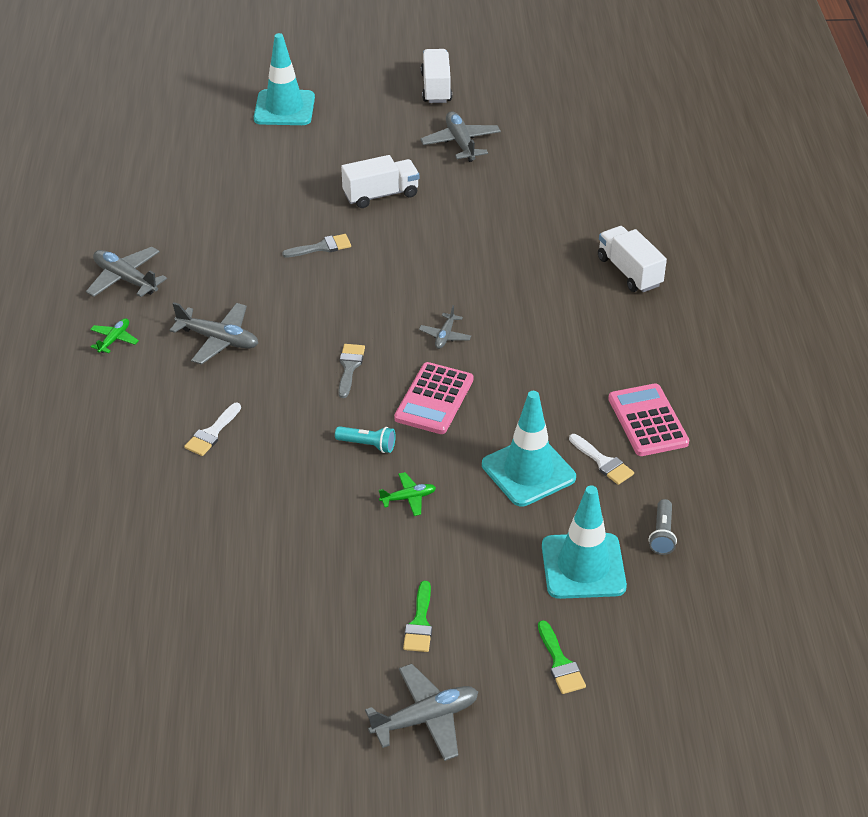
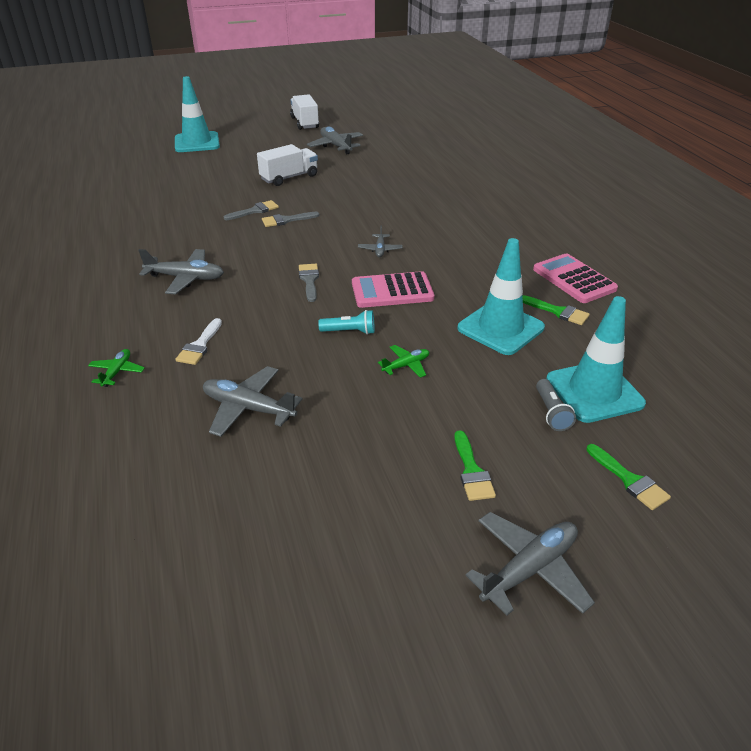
camera: 15 degrees left, 5 degrees down
(114, 339) = (88, 291): green plane -> green plane (117, 372)
(125, 279) = (90, 250): grey plane -> grey plane (248, 408)
(353, 269) = (286, 220): none -> grey brush
(434, 399) = (392, 291): pink calculator -> pink calculator turned 75 degrees clockwise
(603, 462) = (558, 312): white brush -> green brush
(629, 272) = (498, 196): white truck -> none
(662, 534) = (643, 355): grey flashlight -> grey flashlight (551, 412)

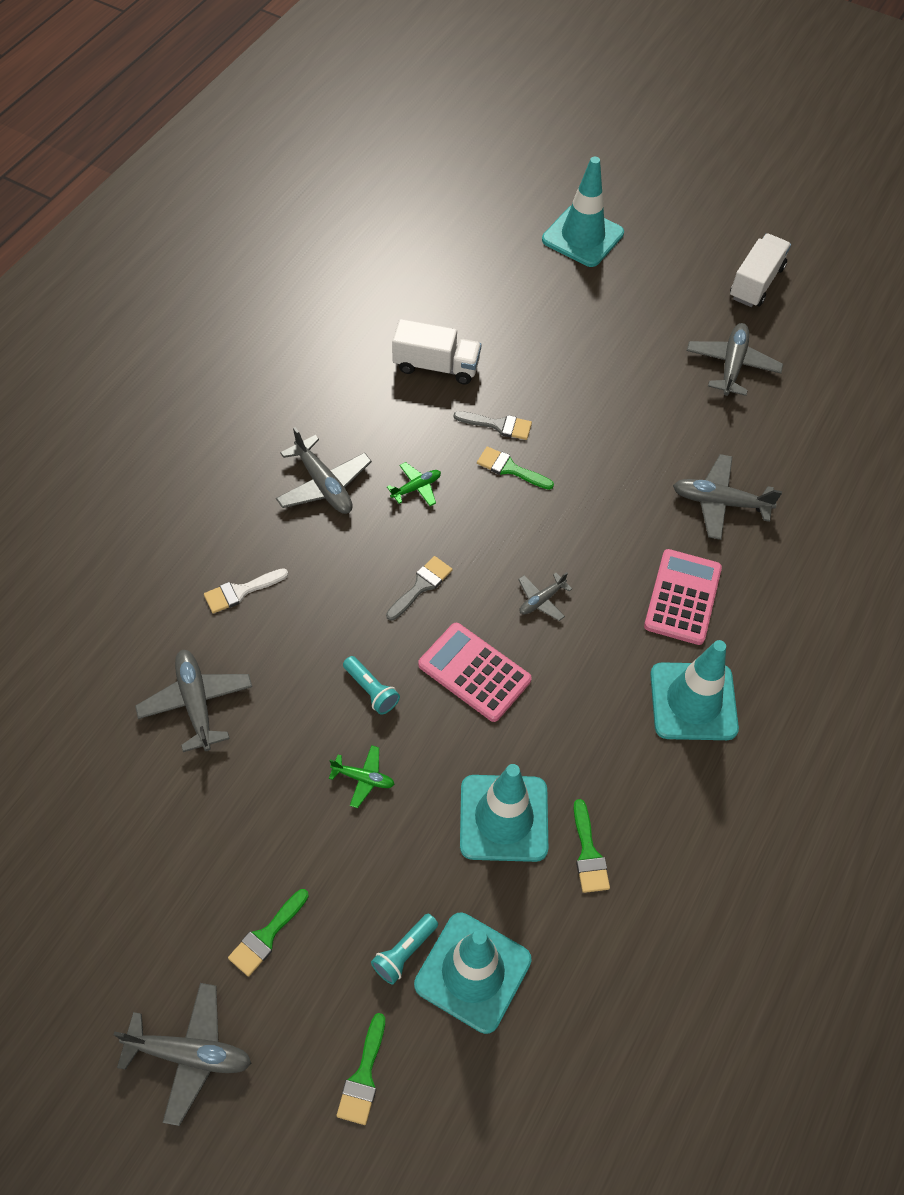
camera: 45 degrees right, 20 degrees up
(117, 372) = (154, 567): green plane -> green plane (416, 488)
(286, 220) = (510, 468): grey brush -> green brush
(289, 177) = (602, 390): white truck -> white truck (436, 366)
(403, 181) = (720, 502): none -> grey plane
(504, 239) = (693, 701): none -> turquoise traffic cone
(551, 412) = (404, 952): grey flashlight -> turquoise flashlight
(574, 279) = (674, 829): pink calculator -> pink calculator (683, 597)

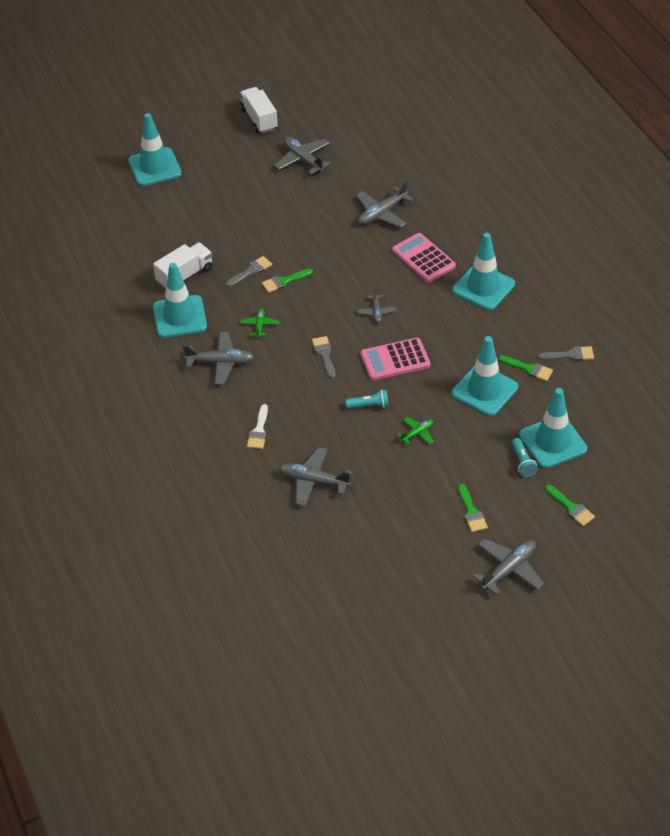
camera: 50 degrees left, 10 degrees down
(366, 401) = (180, 317): none -> turquoise traffic cone
(659, 895) = (570, 355): none -> grey brush

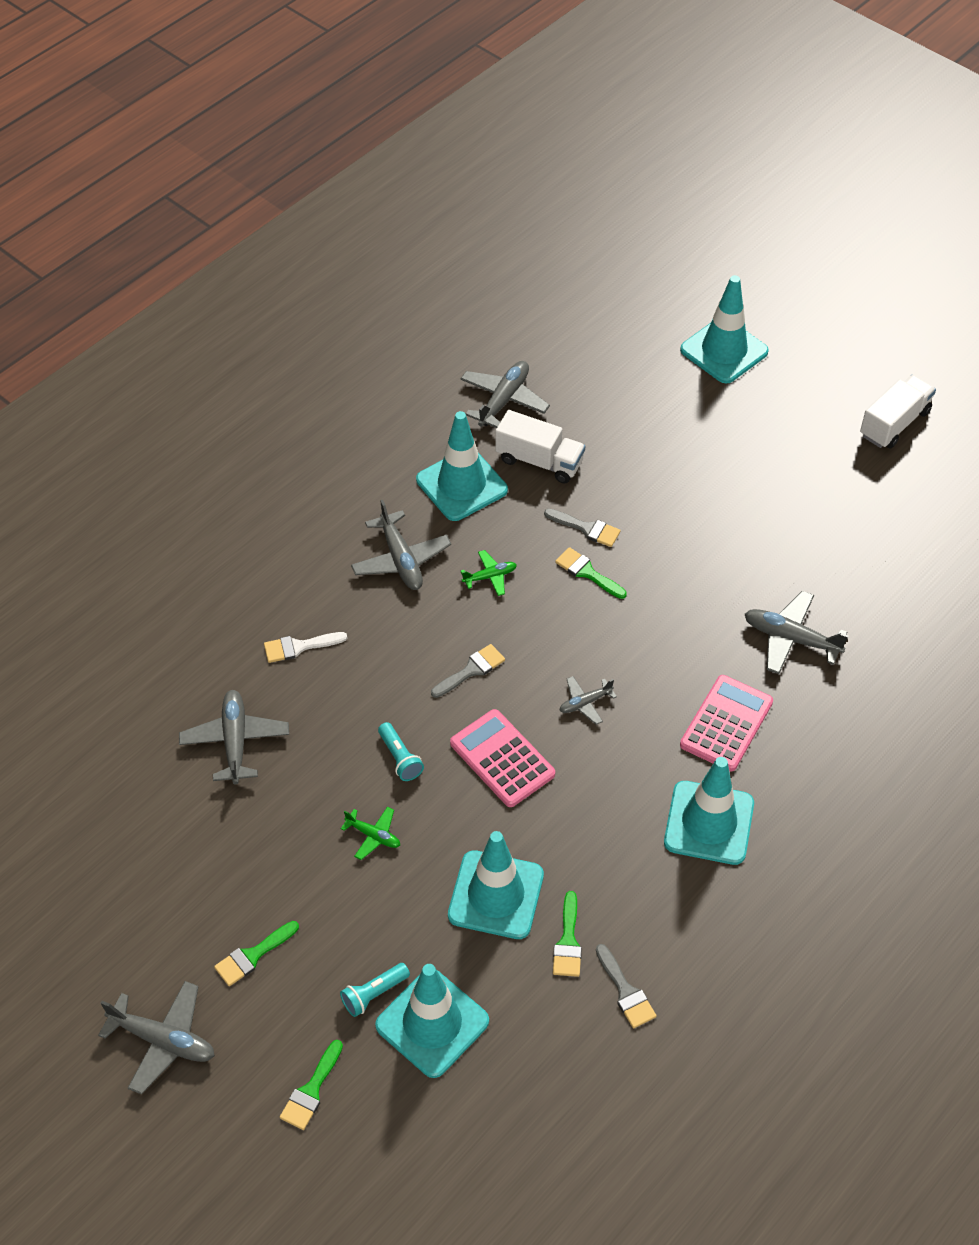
camera: 65 degrees right, 5 degrees up
(303, 160) = (843, 504): grey plane -> grey plane (504, 400)

